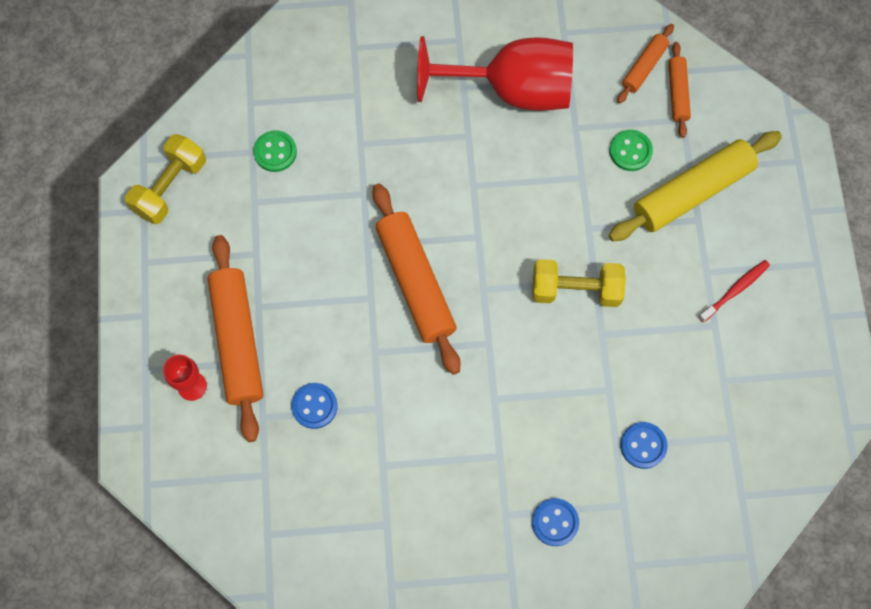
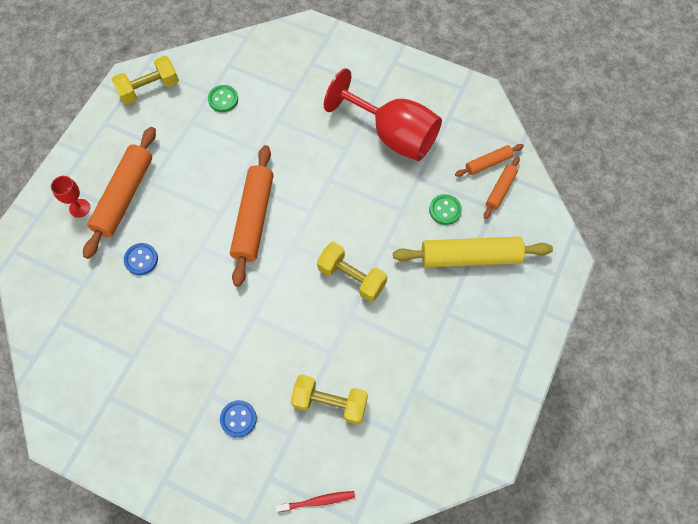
camera: 30 degrees right, 5 degrees down
(643, 445) = (330, 402): blue button -> yellow dumbbell
(735, 290) = (458, 336): red toothbrush -> red toothbrush (317, 501)

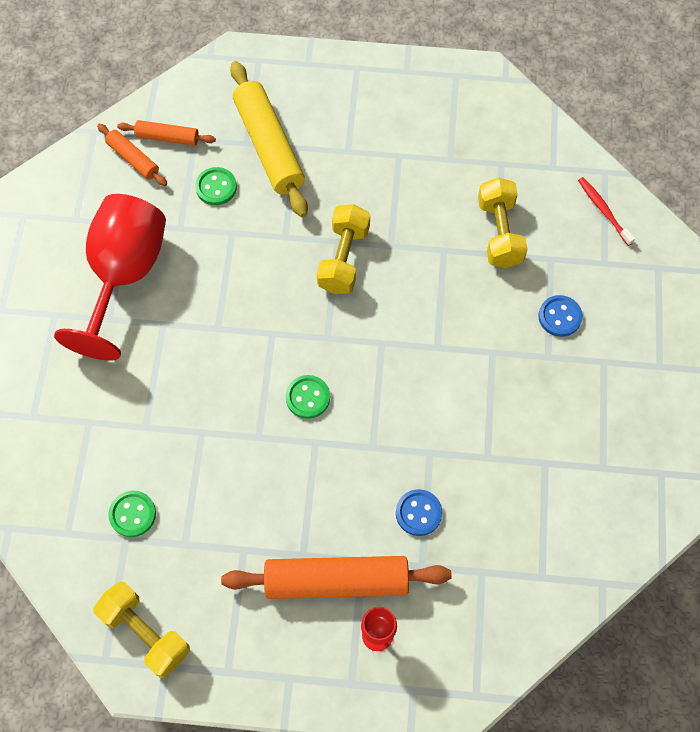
camera: 110 degrees left, 0 degrees up
(254, 219) = (307, 397): orange rolling pin -> green button

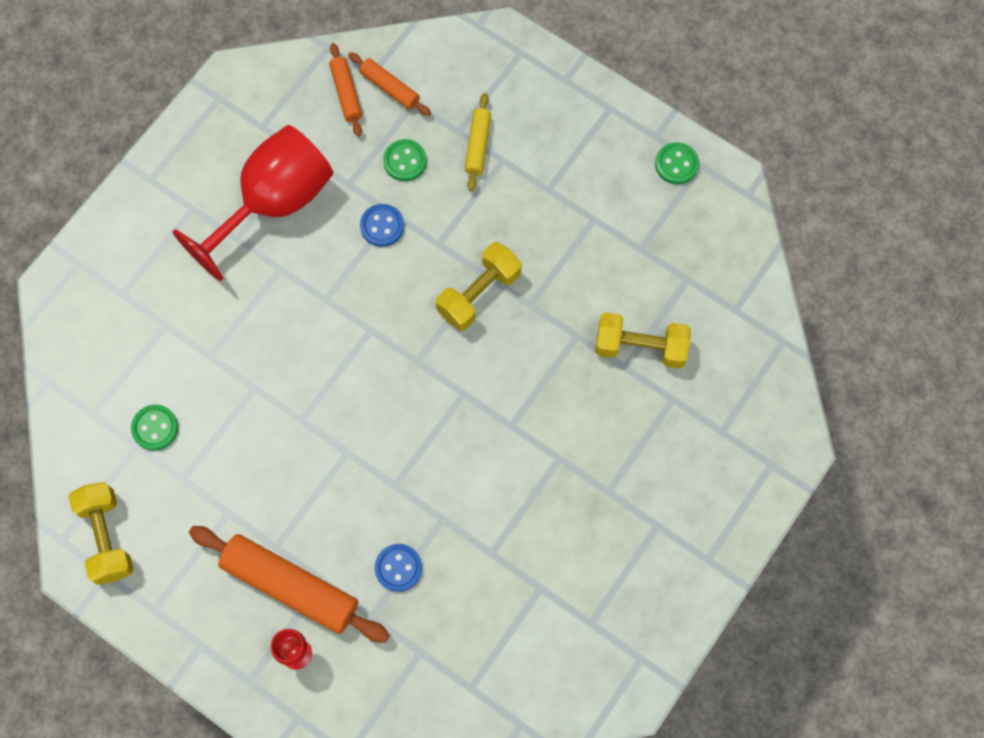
camera: 30 degrees right, 5 degrees up
(269, 146) = (478, 145): yellow rolling pin -> yellow rolling pin, size x0.52
(307, 397) = (366, 407): green button -> green button (676, 164)
(499, 233) = (640, 347): yellow dumbbell -> yellow dumbbell turned 75 degrees clockwise
(559, 317) = (644, 460): blue button -> blue button (382, 226)
(603, 211) = (756, 379): red toothbrush -> none

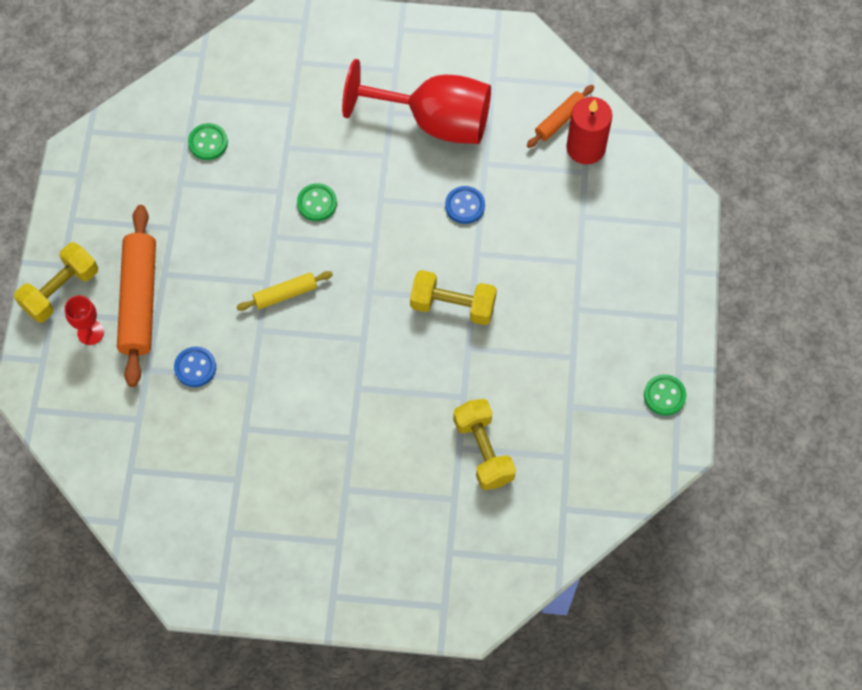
camera: 60 degrees right, 5 degrees down
(106, 537) = (108, 158): yellow dumbbell -> yellow dumbbell (60, 290)
(390, 88) = (585, 148): orange rolling pin -> red candle
(405, 161) = (530, 192): green button -> green button (317, 203)
(478, 145) = (579, 237): yellow rolling pin -> yellow rolling pin (285, 294)

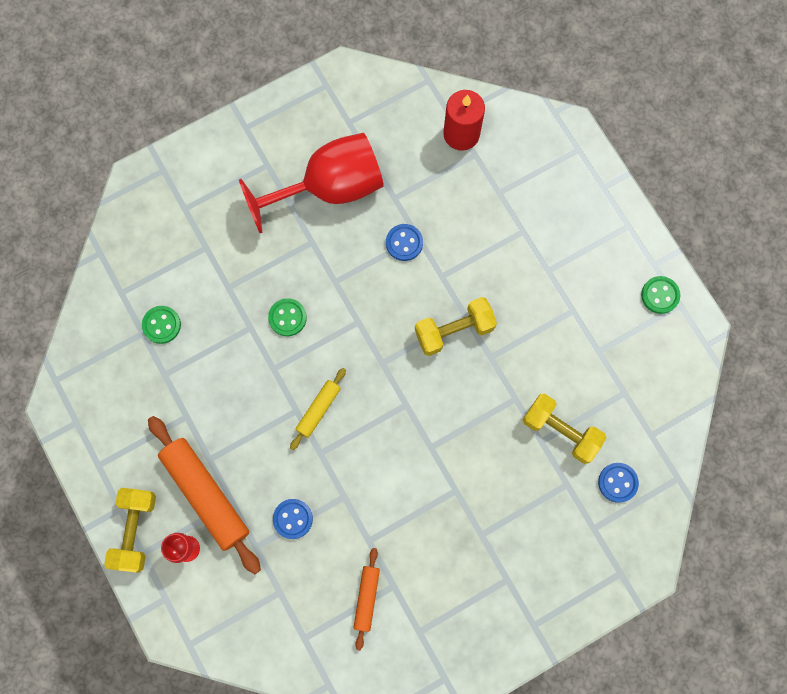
camera: 35 degrees left, 10 degrees up
(501, 528) = (617, 482): none -> blue button
(560, 120) = (425, 124): orange rolling pin -> orange rolling pin (367, 598)

